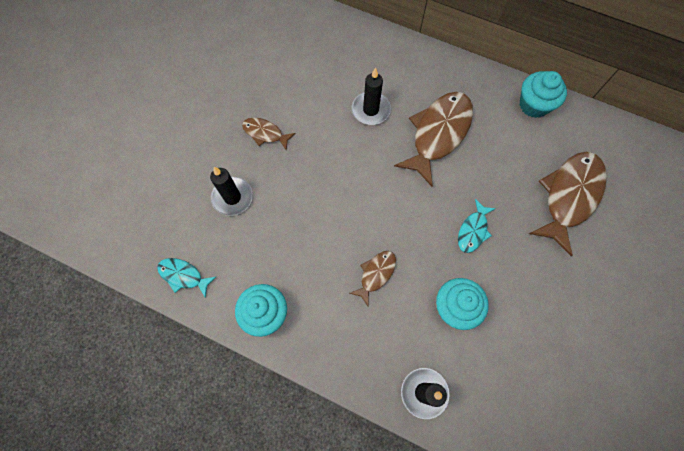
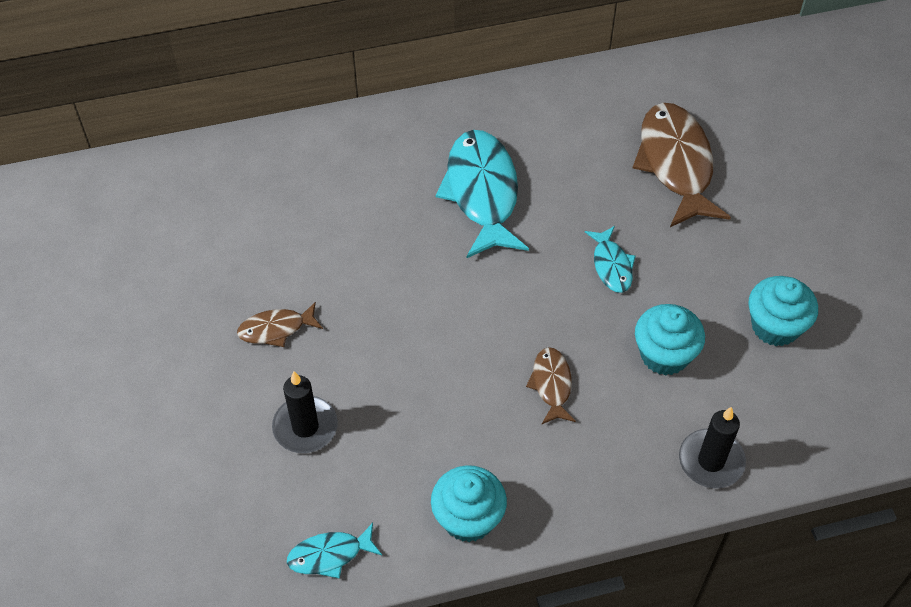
camera: 40 degrees left, 15 degrees down
(370, 110) = (380, 218): black candle -> none
(438, 134) = (482, 193): brown fish -> turquoise fish
(534, 105) = (556, 95): turquoise cupcake -> turquoise cupcake (775, 326)

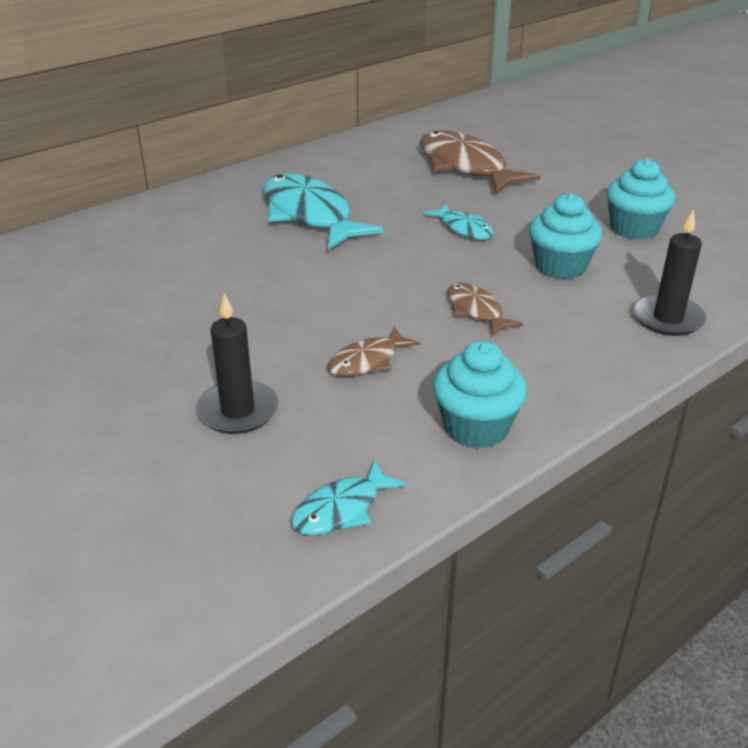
camera: 25 degrees left, 20 degrees down
(276, 329) = (155, 347): brown fish -> brown fish (368, 361)

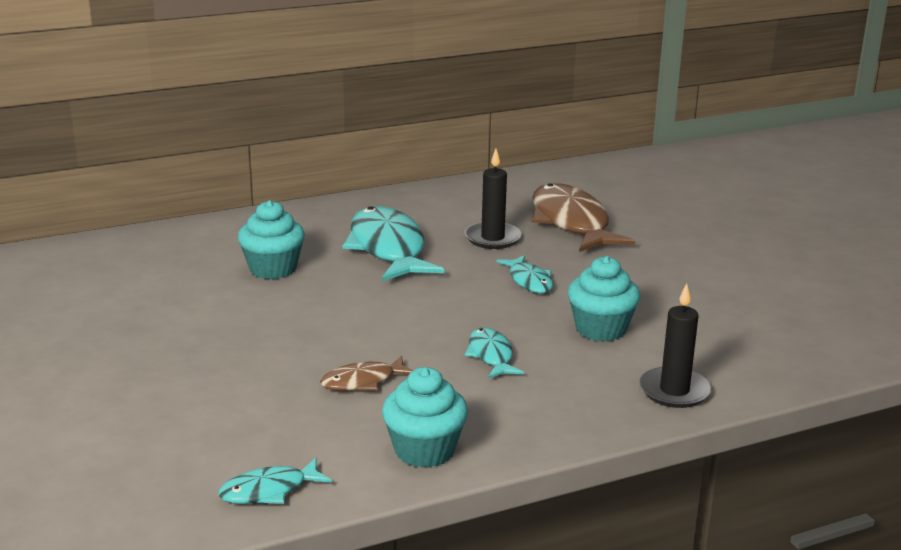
camera: 15 degrees right, 10 degrees down
(238, 411) = (227, 402): black candle -> black candle (492, 238)
(476, 311) = (491, 355): brown fish -> turquoise fish
(634, 229) = (703, 305): turquoise cupcake -> turquoise cupcake (273, 269)

